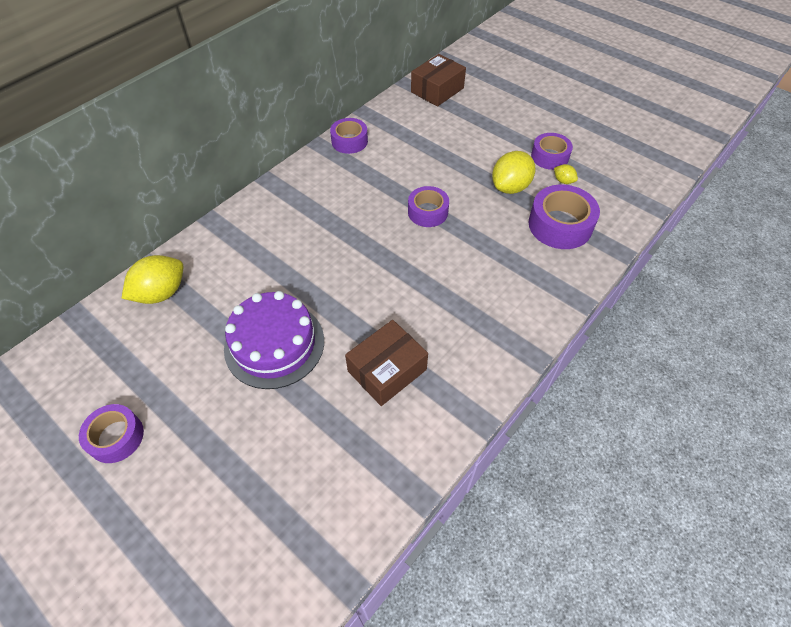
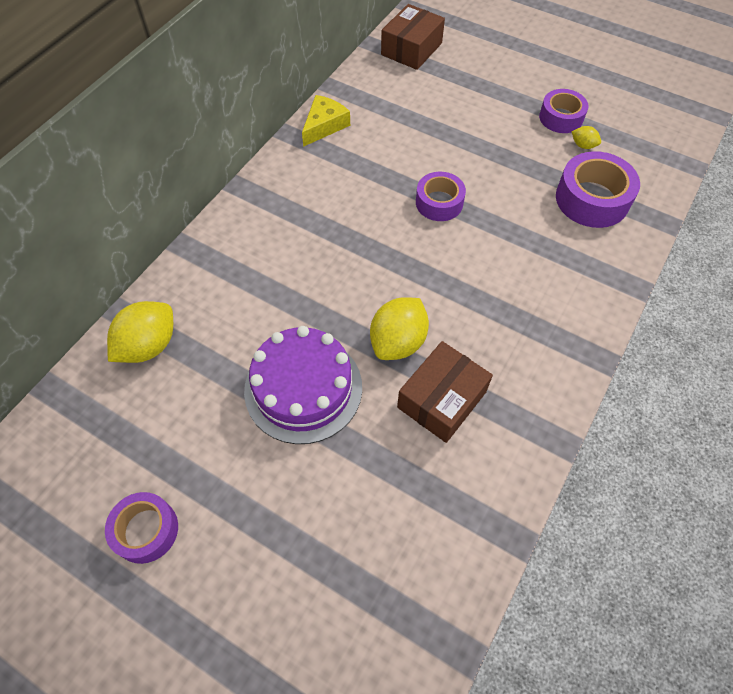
camera: 10 degrees left, 5 degrees up
(349, 141) = (324, 125): purple tape -> yellow cheese
(510, 187) = (525, 160): yellow lemon -> yellow lemon (398, 342)

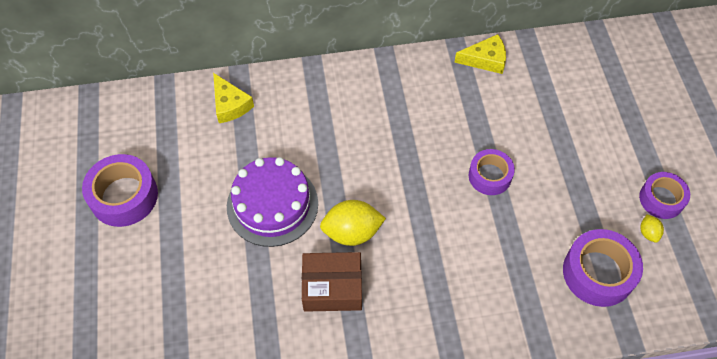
camera: 50 degrees right, 0 degrees up
(146, 530) = (124, 196): purple tape -> purple tape, size x1.53
(149, 345) = (230, 105): yellow lemon -> yellow cheese
(411, 49) = (619, 55): brown box -> none

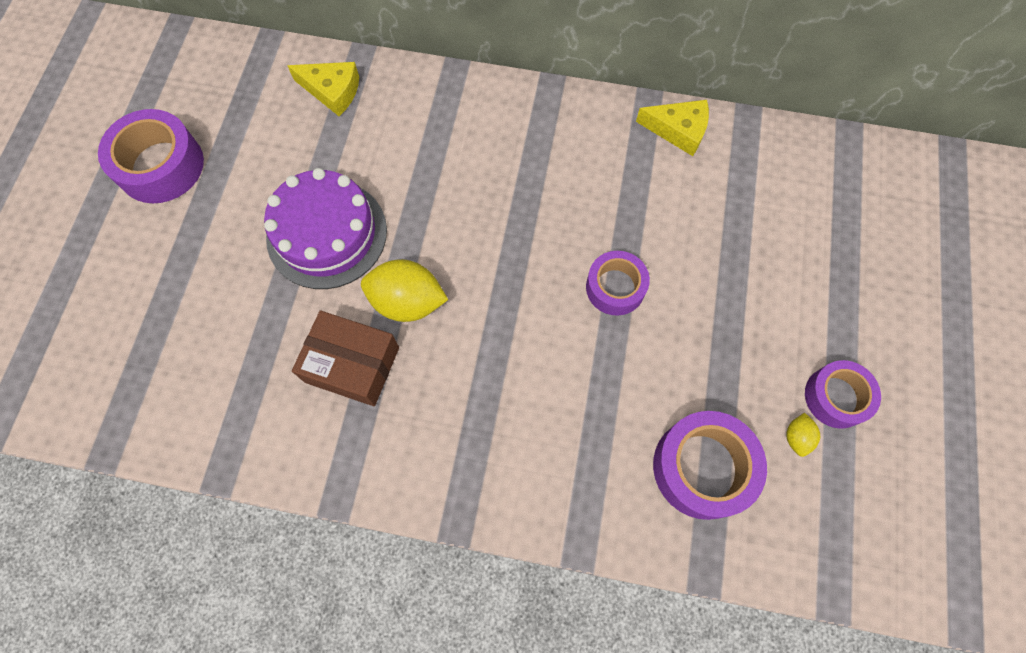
camera: 20 degrees right, 10 degrees up
(230, 105) = (332, 91): yellow cheese -> yellow cheese turned 60 degrees counterclockwise

